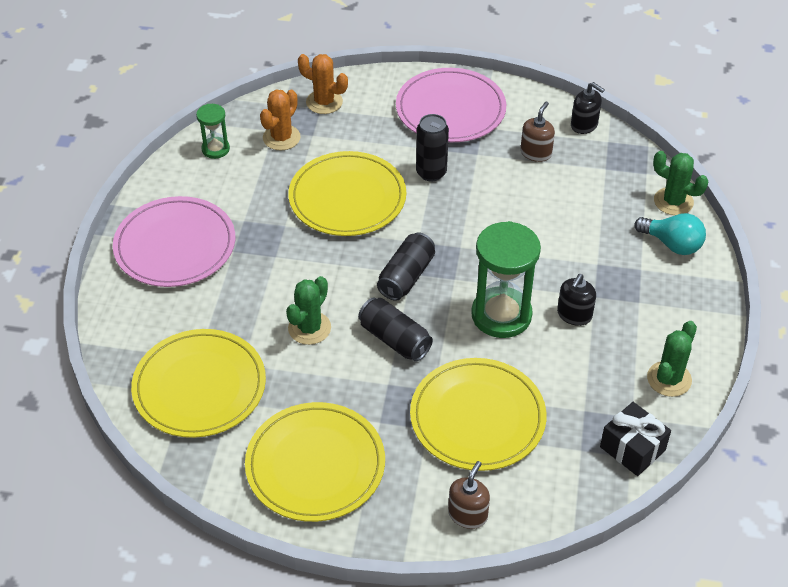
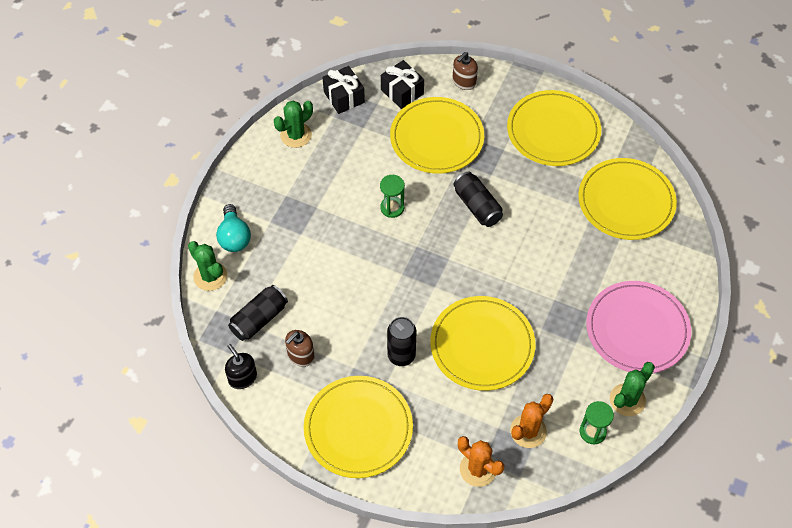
camera: 165 degrees left, 10 degrees up
(309, 328) = (538, 229): green cactus -> green cactus (627, 400)
(406, 276) = (453, 256): black can -> black can (259, 319)
(450, 109) = (358, 428): pink plate -> yellow plate
(501, 315) = (392, 208): green hourglass -> green hourglass, size x0.52
(553, 476) = (402, 92): none -> black gift
(574, 315) = (338, 196): black soap dispenser -> none
(672, 244) = (234, 237): turquoise light bulb -> turquoise light bulb turned 150 degrees counterclockwise

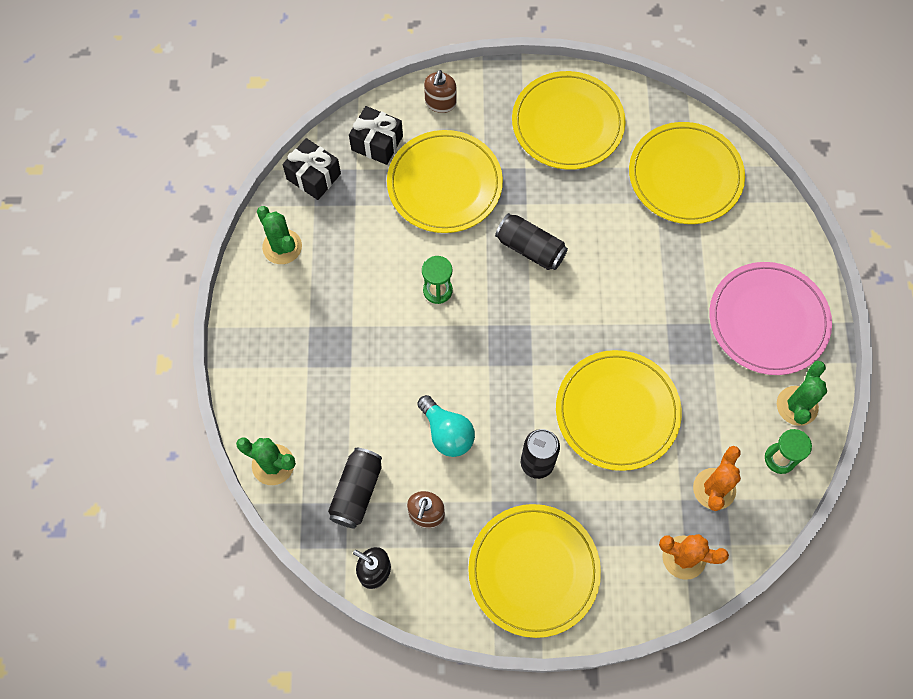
camera: 25 degrees left, 10 degrees up
(234, 237) = (276, 404): turquoise light bulb -> turquoise light bulb (447, 433)
(296, 135) = (282, 247): green cactus -> green cactus turned 60 degrees counterclockwise

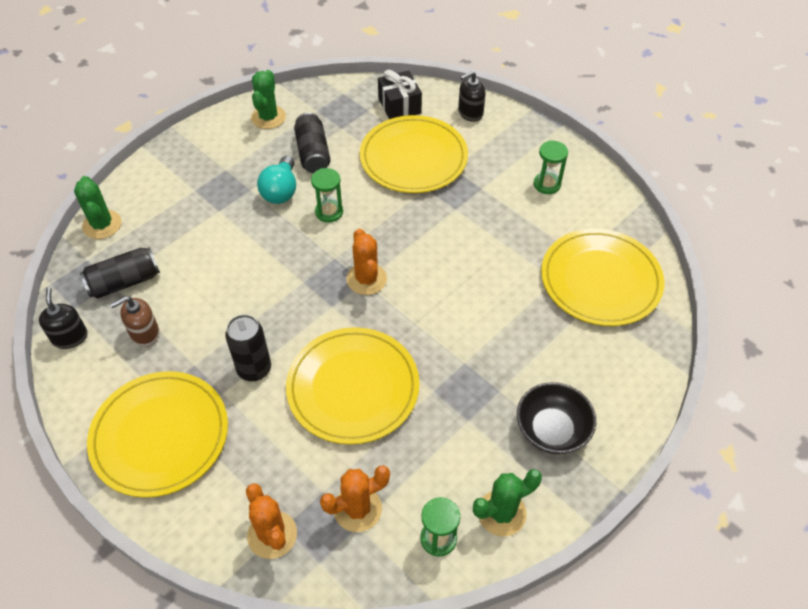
camera: 45 degrees right, 15 degrees down
(314, 176) = (337, 96): black gift -> none
(440, 102) = (470, 113): brown soap dispenser -> black soap dispenser
(447, 433) = (223, 298): turquoise light bulb -> turquoise light bulb (281, 191)
(530, 249) = (423, 236): black can -> black can (313, 153)
(530, 321) = (366, 279): none -> orange cactus
(567, 123) = (547, 184): yellow plate -> green hourglass
(768, 320) = (552, 429): pink plate -> black bowl

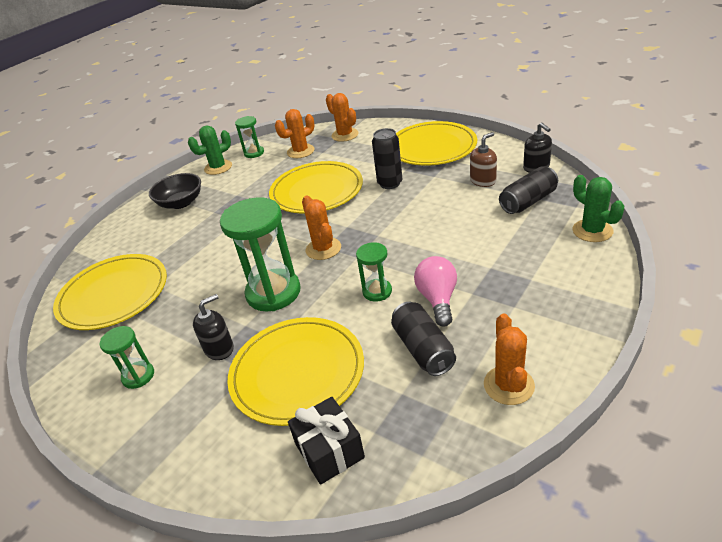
camera: 175 degrees right, 15 degrees down
(268, 117) = (508, 385): green cactus -> orange cactus
(281, 191) = (438, 299): turquoise light bulb -> pink light bulb
(426, 237) = (273, 292): none -> green hourglass
(470, 113) = (223, 463): black soap dispenser -> black soap dispenser (219, 348)

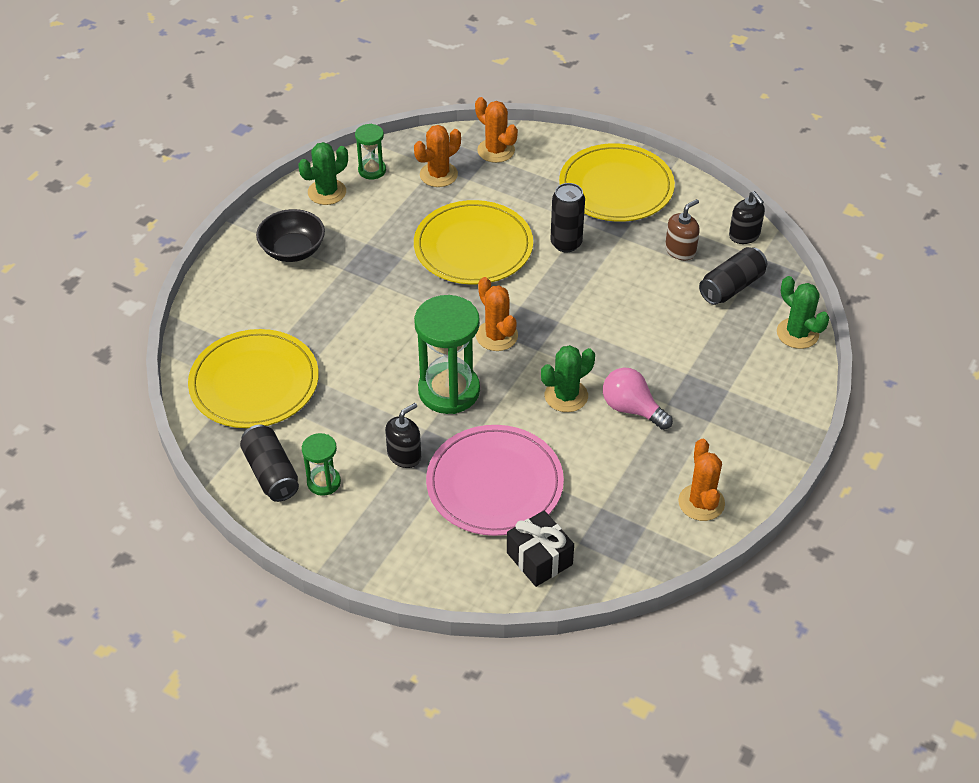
camera: 10 degrees left, 10 degrees up
(297, 372) = (494, 484): yellow plate -> pink plate
(377, 291) = (566, 396): green hourglass -> green cactus
(423, 349) = (619, 464): black can -> black can (271, 473)
(438, 299) = (632, 409): pink light bulb -> pink light bulb turned 45 degrees counterclockwise

